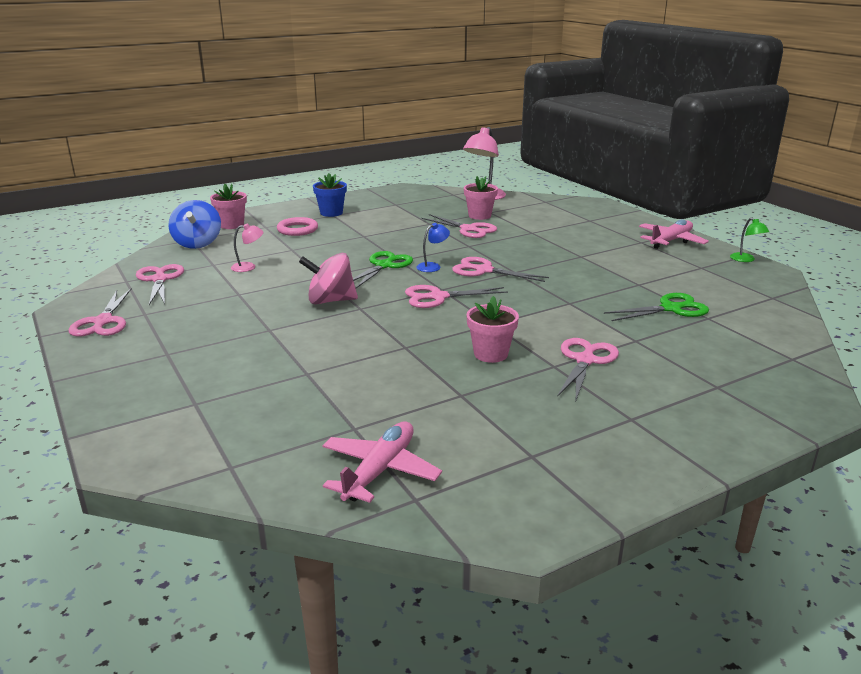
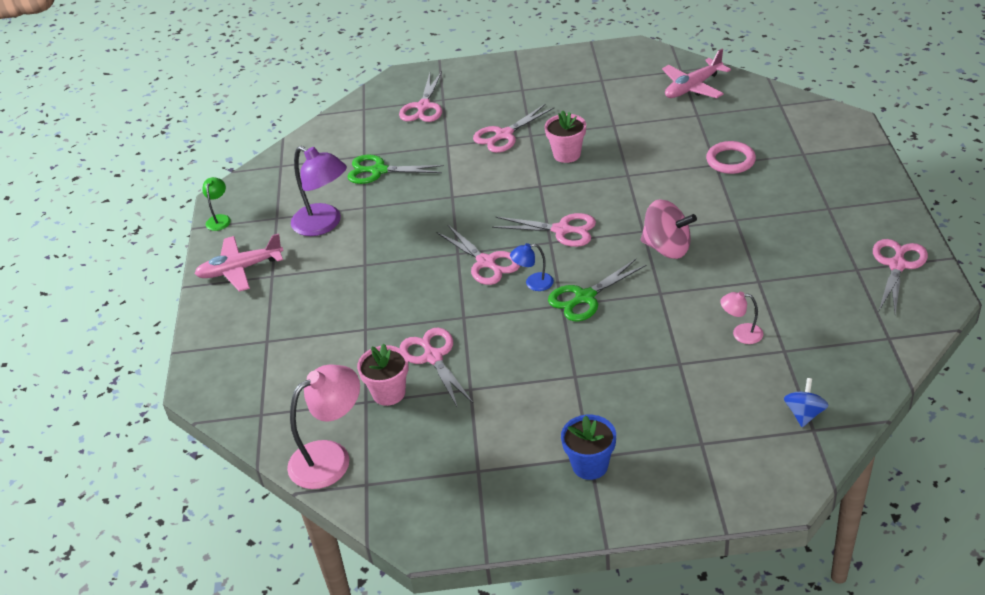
camera: 150 degrees left, 15 degrees up
(160, 279) = (848, 331): pink scissors -> pink scissors (423, 107)
(197, 243) = (804, 414): blue spinning top -> blue spinning top, size x0.60
(232, 225) = (751, 463): pink flower pot -> none
(297, 229) = (657, 419): pink ring -> pink ring (730, 160)
(653, 270) = (324, 224): none -> purple lamp

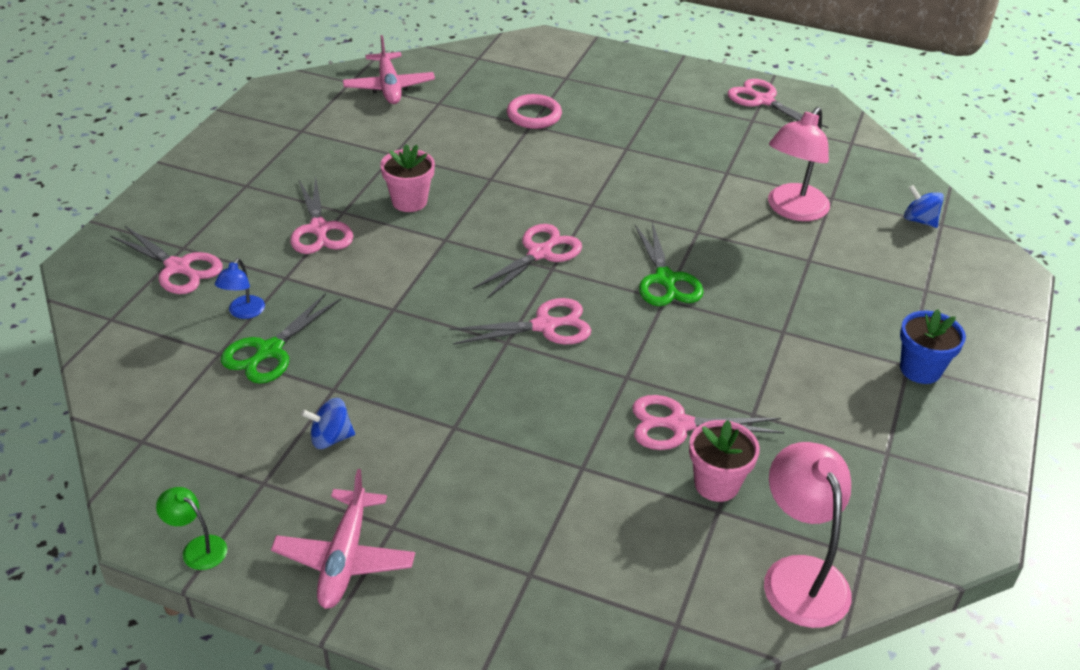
camera: 70 degrees left, 0 degrees up
(324, 224) = (330, 438): purple lamp -> blue spinning top
(533, 283) = (612, 305): blue lamp -> blue lamp (243, 312)
(667, 248) = (633, 201): pink spinning top -> none
(741, 333) = (792, 210): pink lamp -> pink lamp, size x1.98

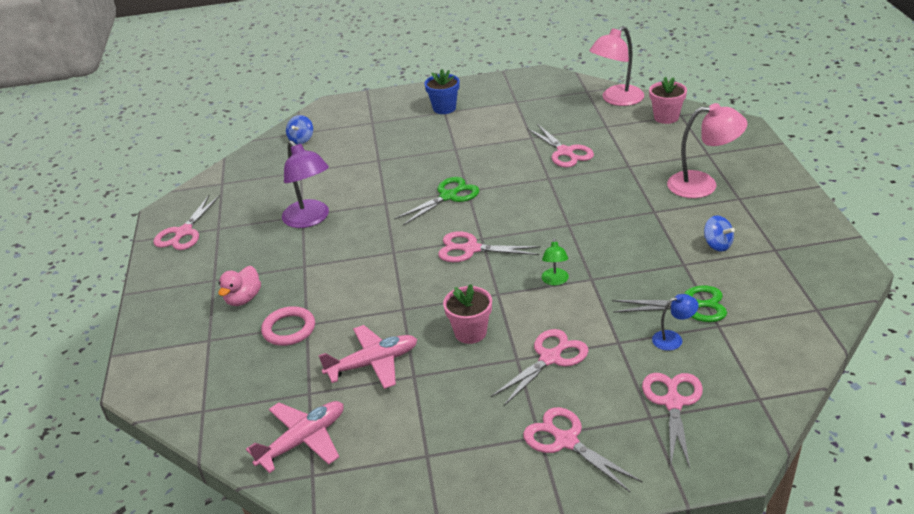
camera: 115 degrees left, 5 degrees down
(197, 548) = (838, 245): green lamp -> green lamp (555, 281)
(345, 558) = (775, 201): pink plane -> pink plane (373, 363)
(545, 326) = (539, 218): pink scissors -> pink scissors (566, 441)
(607, 105) = (243, 299): none -> pink duck
(712, 174) = (310, 219): none -> purple lamp
(716, 484) = (591, 131): pink flower pot -> pink flower pot (666, 117)
(792, 210) = (328, 179): pink lamp -> pink lamp (703, 185)

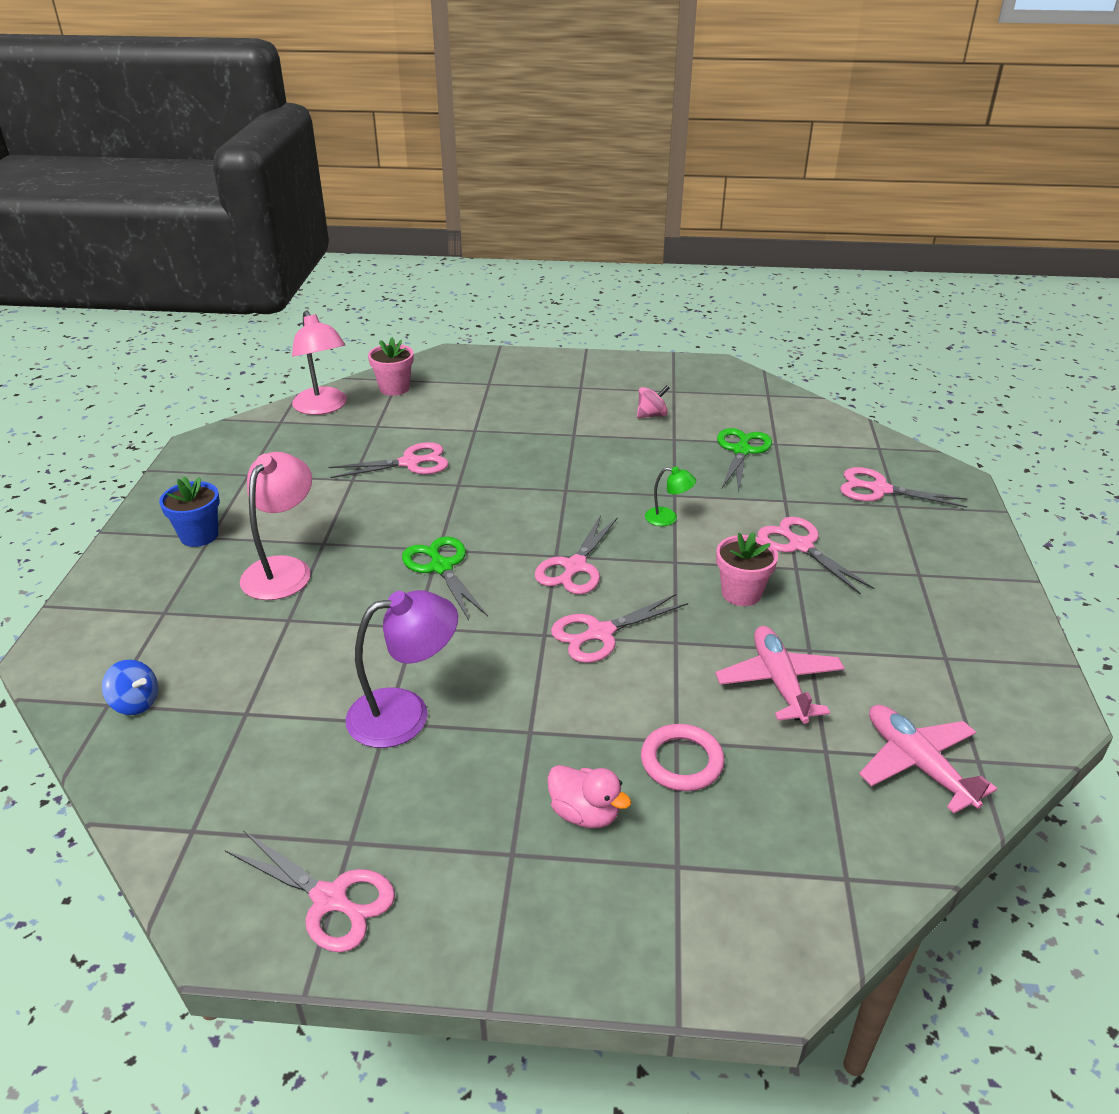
camera: 80 degrees left, 0 degrees up
(566, 441) = (927, 559): pink scissors -> pink scissors (600, 633)
(673, 339) = (788, 470): blue lamp -> none
(703, 185) = (543, 399): pink lamp -> pink lamp (283, 569)
(717, 245) = (652, 415): blue spinning top -> pink spinning top

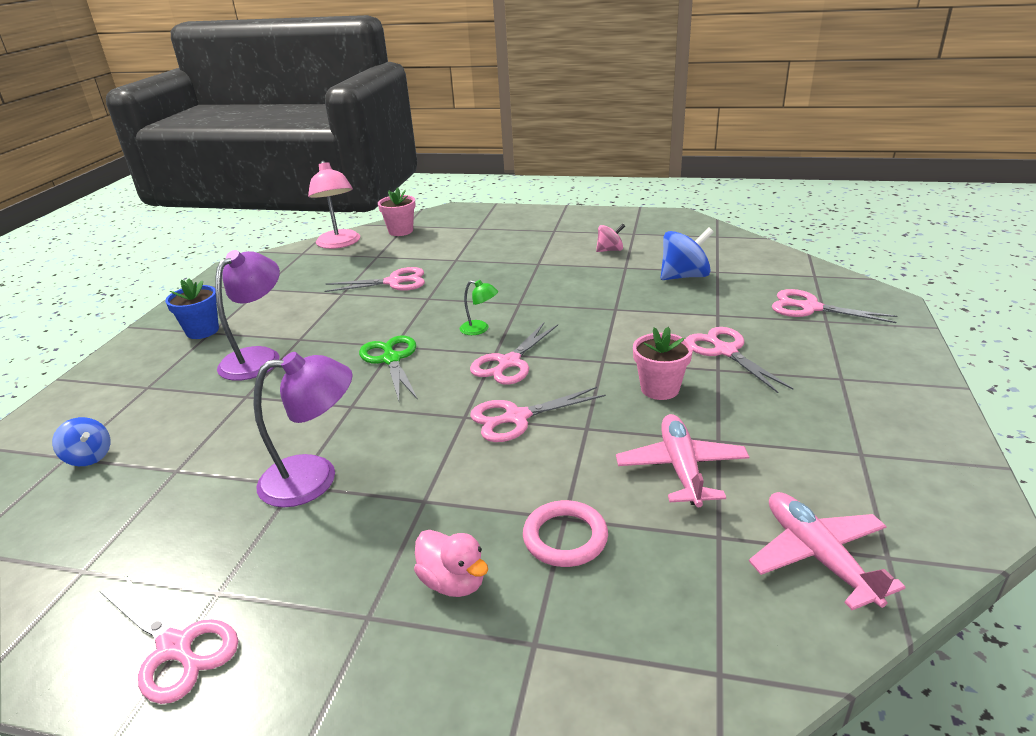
camera: 10 degrees right, 5 degrees down
(283, 569) = (258, 357): pink lamp -> purple lamp
(668, 518) = (605, 326): green lamp -> green lamp (480, 329)
(741, 451) = (684, 276): green scissors -> blue spinning top

